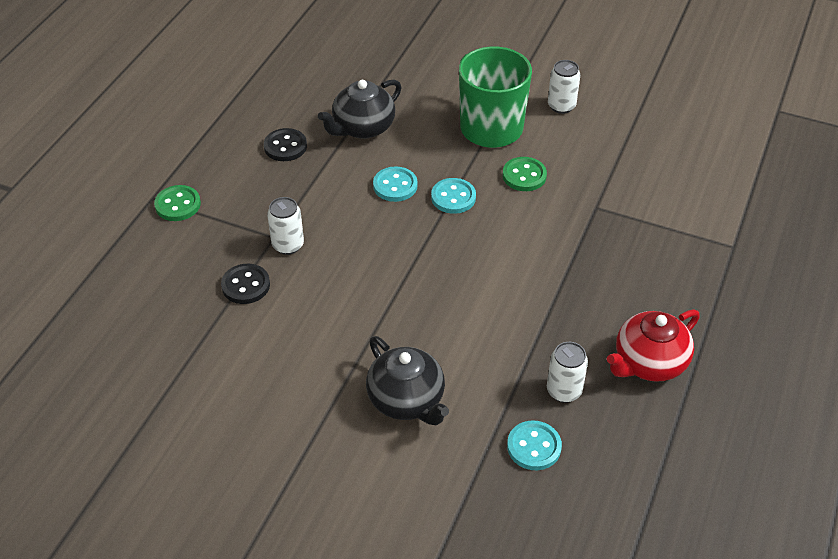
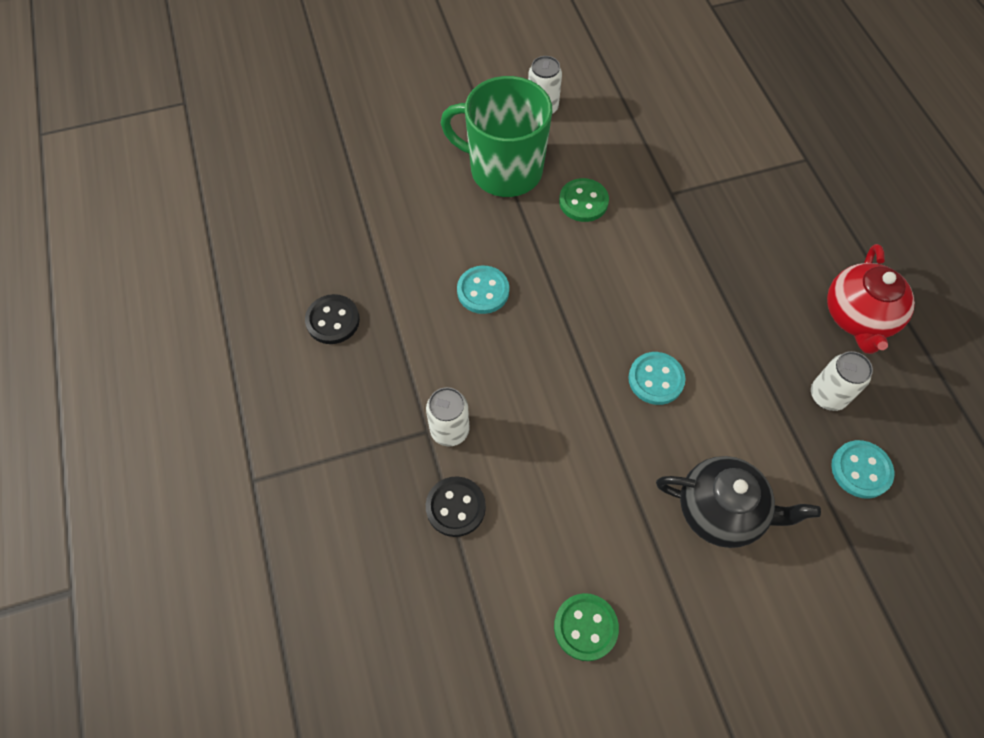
camera: 40 degrees left, 15 degrees up
(178, 205) = (289, 468): green button -> green button (585, 627)
(362, 128) = (388, 248): black teapot -> none
(453, 197) = (546, 267): turquoise button -> turquoise button (656, 379)

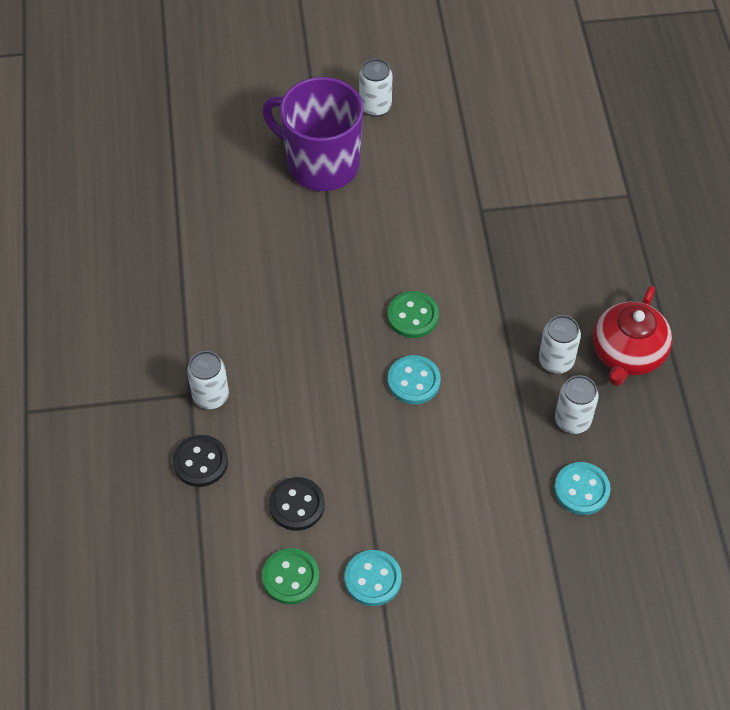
camera: 10 degrees right, 5 degrees down
(333, 320) = (125, 283): black button -> black button (297, 505)
(483, 291) = (272, 276): turquoise button -> turquoise button (373, 579)
(504, 170) = (321, 164): green mug -> purple mug
(583, 201) = (391, 206): green button -> green button (412, 316)
(721, 510) = (440, 503): black teapot -> none
(791, 335) = (556, 361): none -> white can

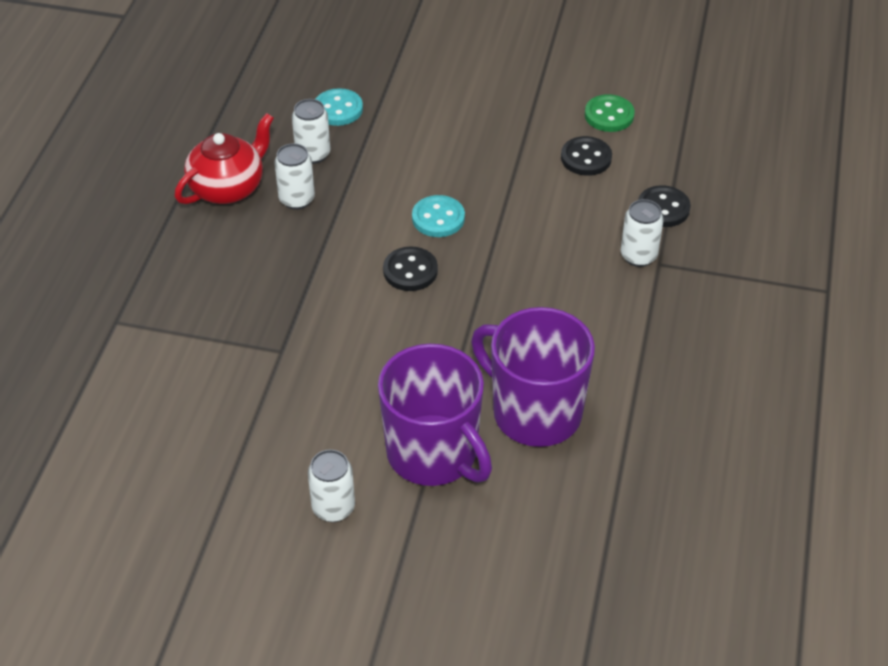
camera: 160 degrees left, 10 degrees down
(256, 218) = (535, 412): none -> purple mug
(373, 579) = (541, 98): turquoise button -> none
(412, 316) = (410, 271): green button -> black button

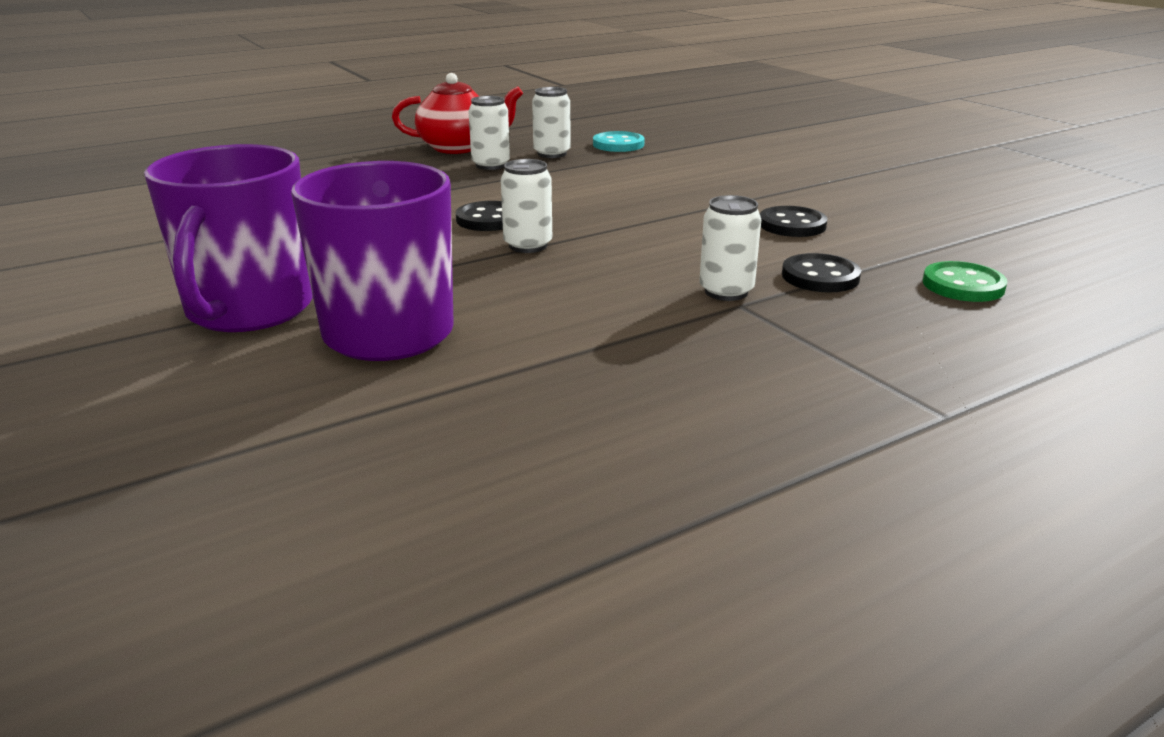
camera: 45 degrees right, 20 degrees down
(333, 508) = (107, 297): white can -> white can (528, 245)
(438, 218) = (576, 206): turquoise button -> none
(609, 115) = (869, 213): green button -> green button (963, 285)

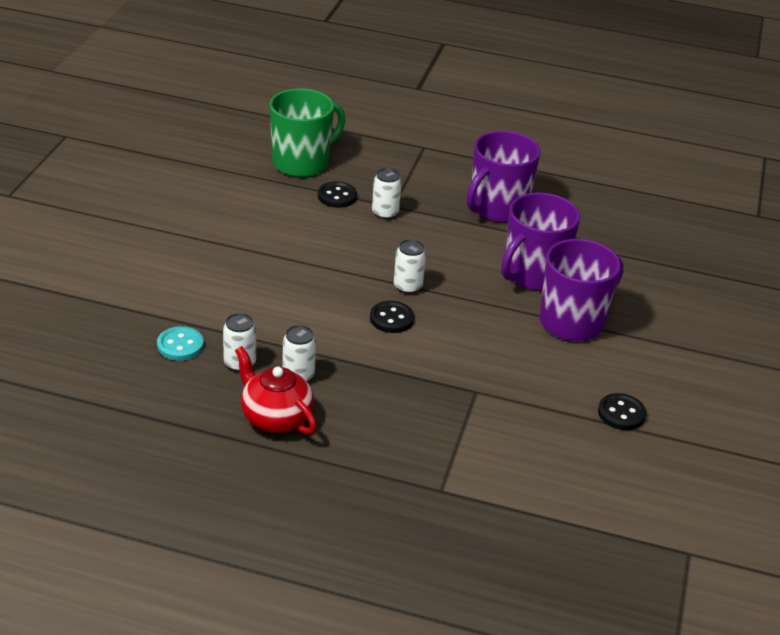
camera: 135 degrees left, 10 degrees up
(608, 389) = (497, 208): none -> purple mug
(792, 225) = (275, 222): black button -> black button (621, 413)
(963, 285) = (302, 163): green button -> green mug

